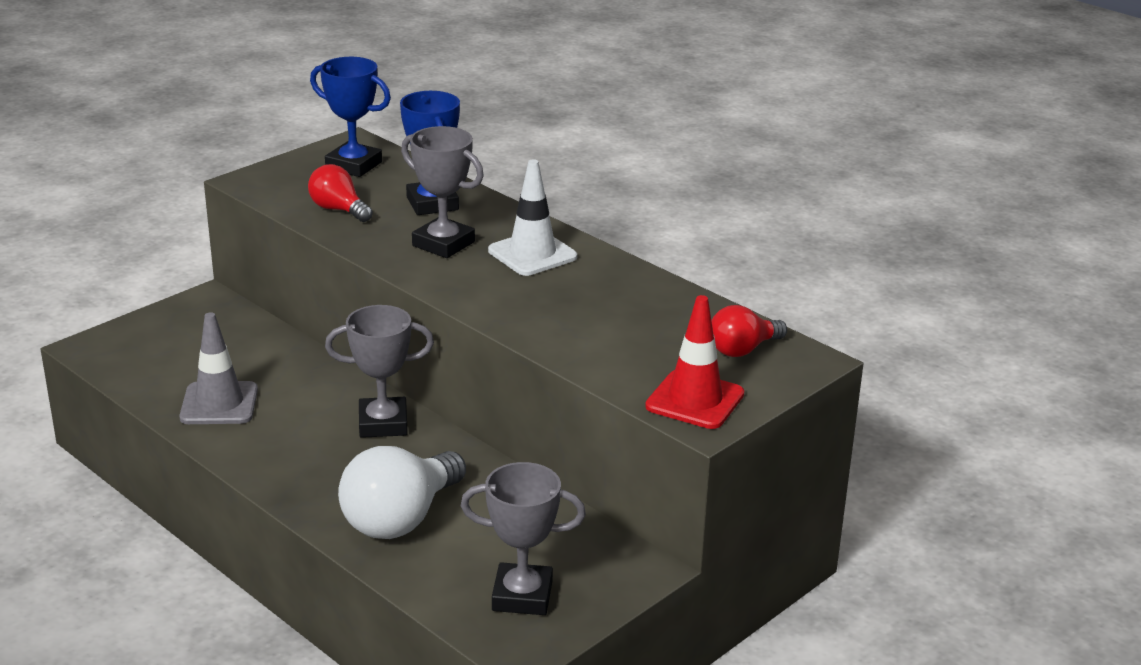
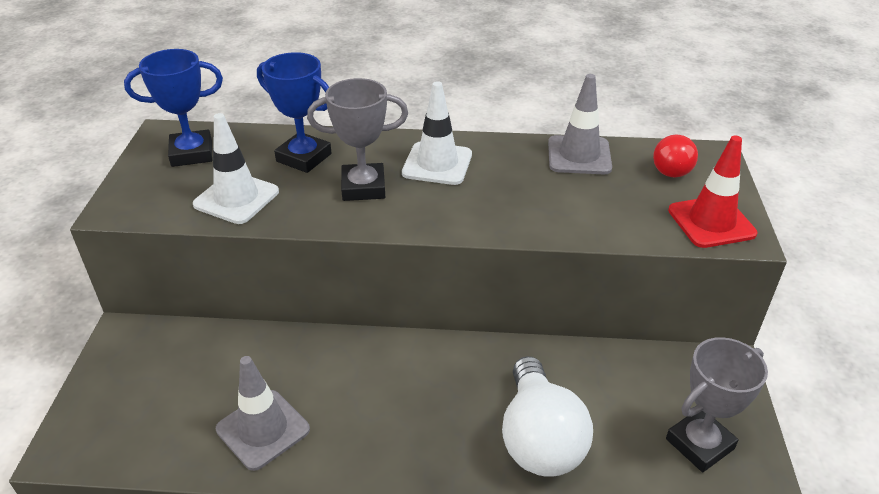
camera: 40 degrees left, 10 degrees up
(338, 210) = (236, 198): red light bulb -> white traffic cone
(383, 423) = (414, 362): grey trophy -> none
(671, 302) = (579, 155): none -> grey traffic cone

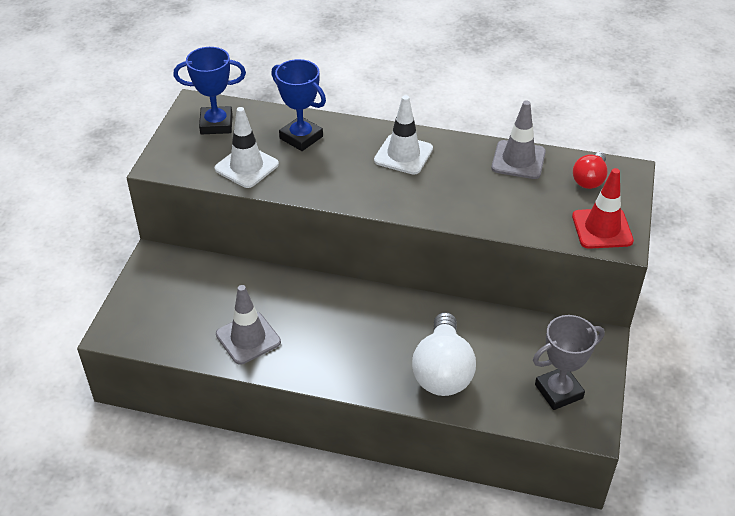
camera: 10 degrees right, 5 degrees up
(363, 187) = (342, 168): grey trophy -> none

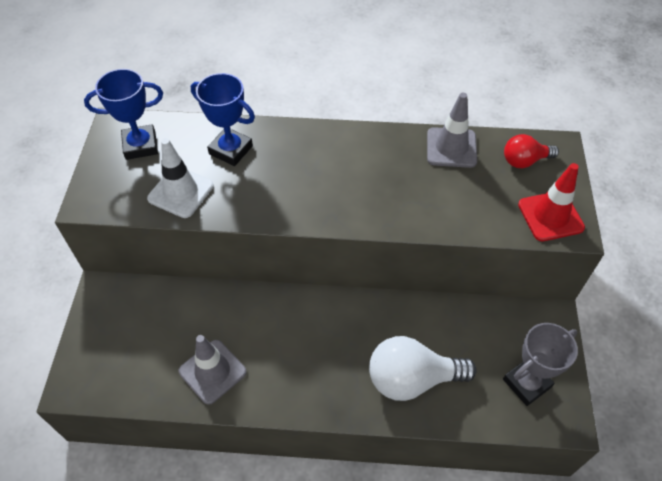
camera: 10 degrees left, 10 degrees up
(403, 155) = (337, 156): white traffic cone -> none
(442, 371) = (412, 379): white light bulb -> white light bulb turned 90 degrees clockwise
(589, 179) = (524, 161): red light bulb -> red light bulb turned 60 degrees clockwise

